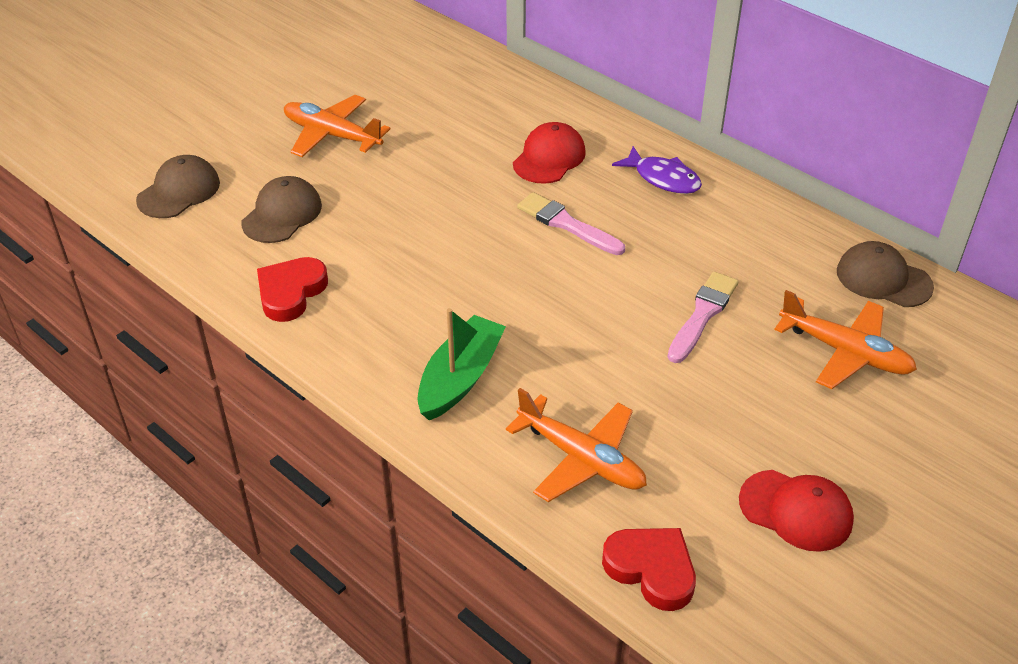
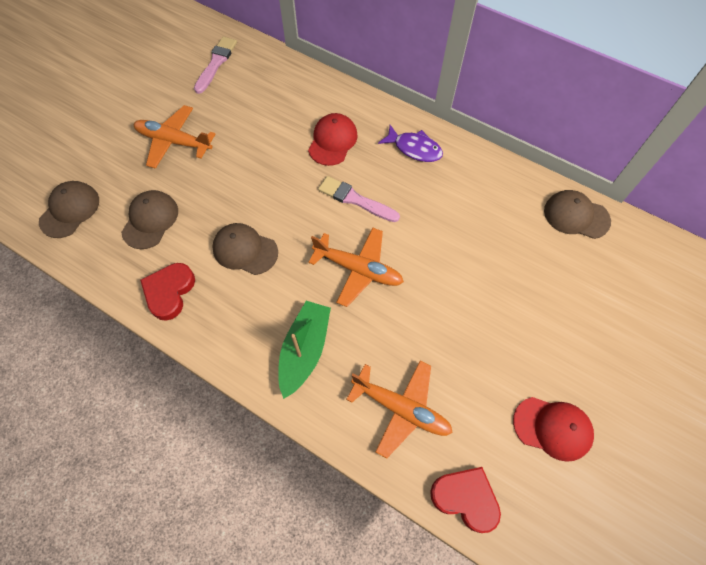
camera: 10 degrees left, 20 degrees up
(402, 260) = (245, 250): none -> brown cap
(702, 315) = (462, 266): pink brush -> pink brush (216, 63)
(845, 352) = (562, 284): orange plane -> orange plane (358, 269)

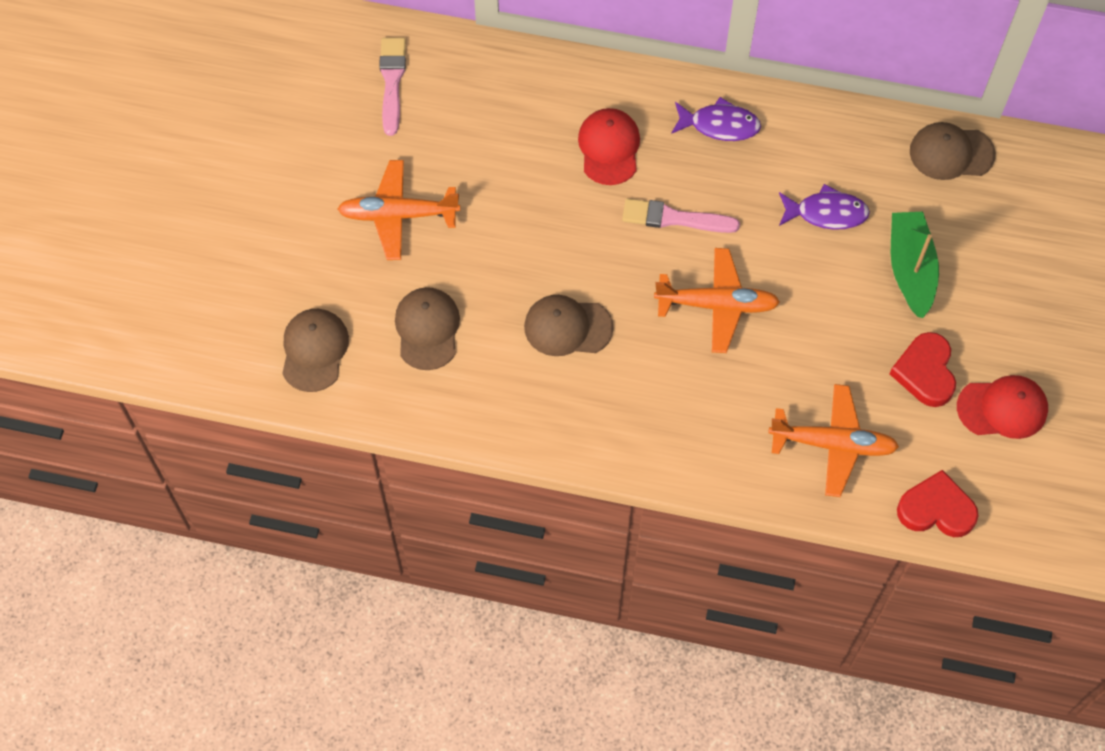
camera: 20 degrees left, 0 degrees up
(169, 292) = (502, 407): red heart -> red heart (925, 372)
(304, 350) = (697, 419): green boat -> green boat (910, 269)
(466, 229) = (826, 213): none -> purple fish

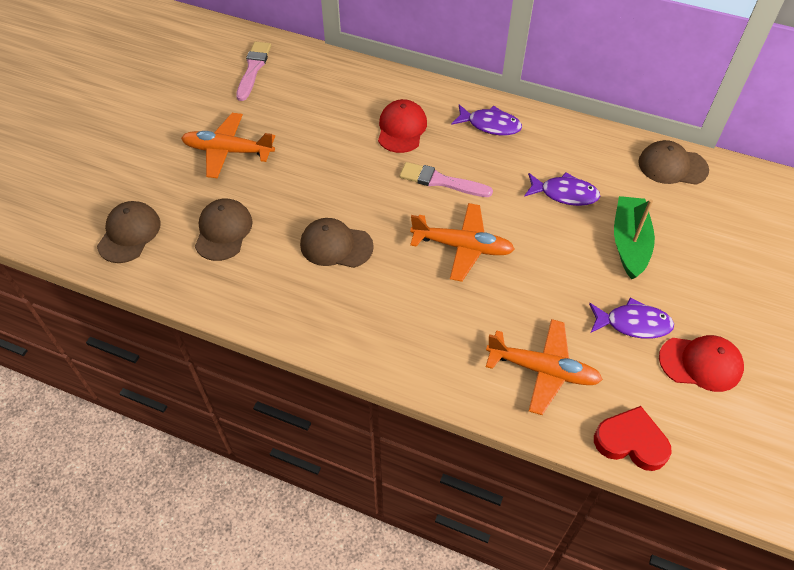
camera: 10 degrees right, 10 degrees down
(925, 372) = (633, 323): red heart -> purple fish

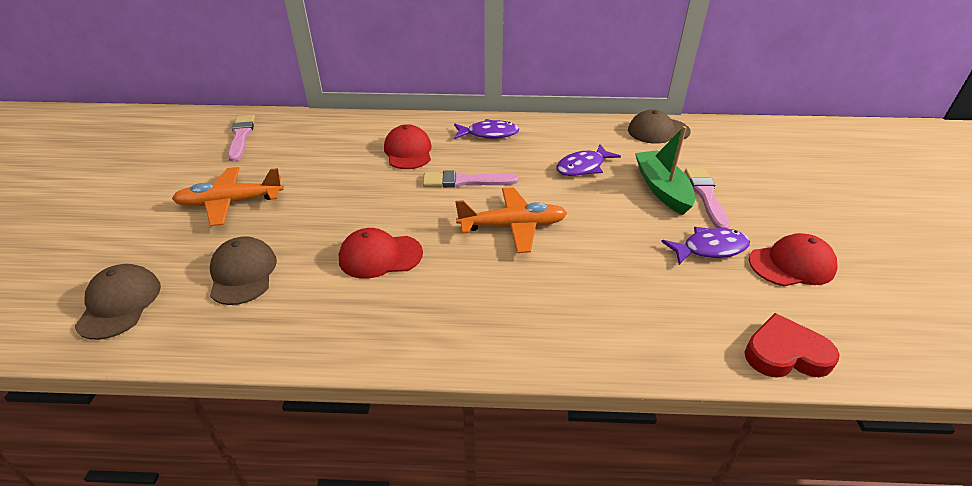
camera: 20 degrees left, 15 degrees down
(336, 245) = (380, 256): brown cap -> red cap
(543, 370) = (655, 312): orange plane -> none
(564, 194) = (583, 167): purple fish -> purple fish turned 150 degrees clockwise
(669, 264) = (706, 196): none -> pink brush

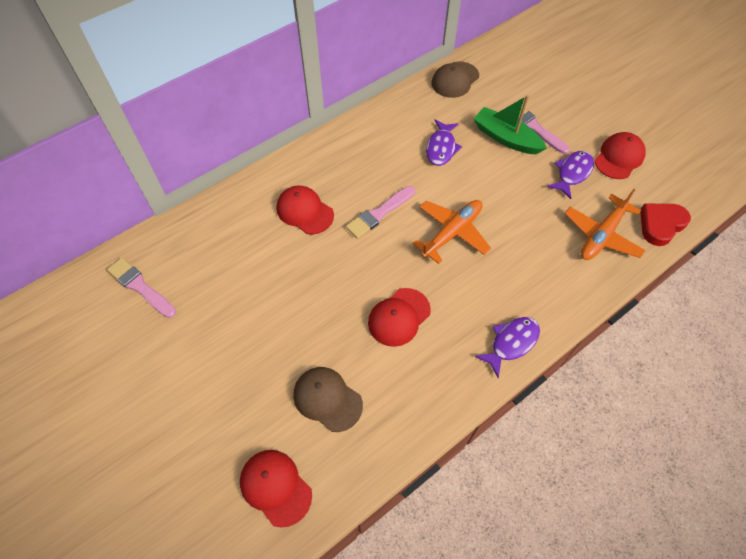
camera: 40 degrees left, 20 degrees up
(119, 304) = (275, 487): brown cap -> red cap
(230, 203) = (231, 354): orange plane -> orange plane (601, 235)
(489, 134) = (344, 154): purple fish -> purple fish (511, 343)

